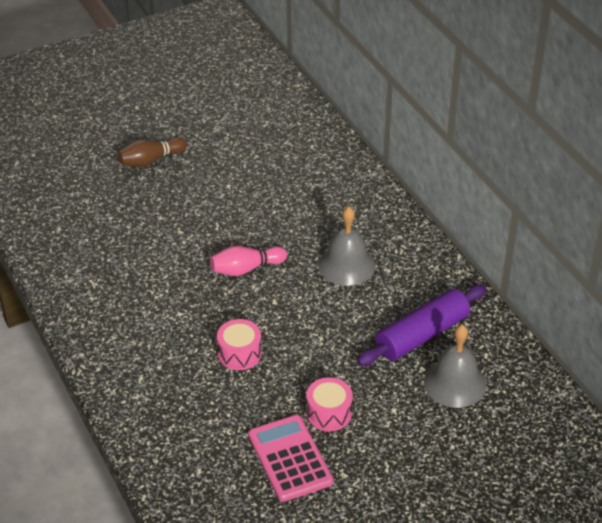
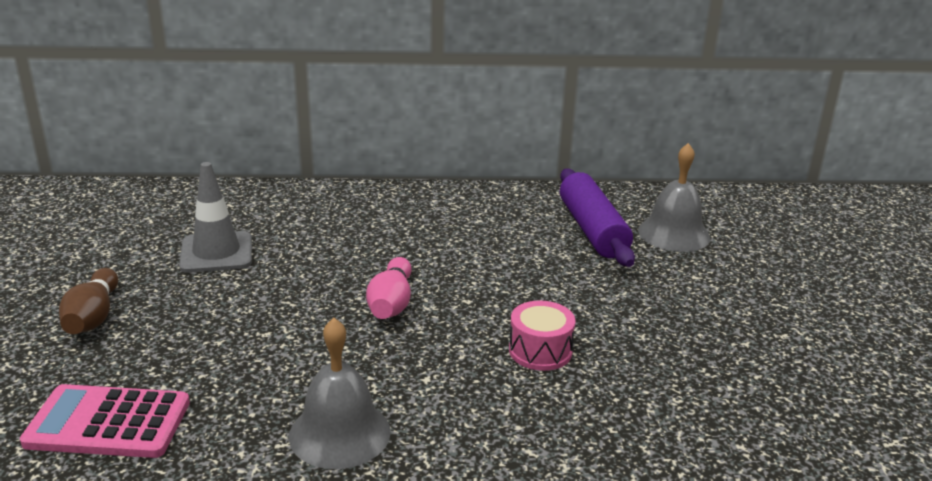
camera: 65 degrees left, 15 degrees down
(248, 170) = (216, 253): none -> grey traffic cone
(290, 459) = (745, 365): pink calculator -> pink calculator (108, 423)
(329, 413) = (681, 317): pink drum -> none
(346, 265) = (449, 239): grey bell -> grey bell (340, 433)

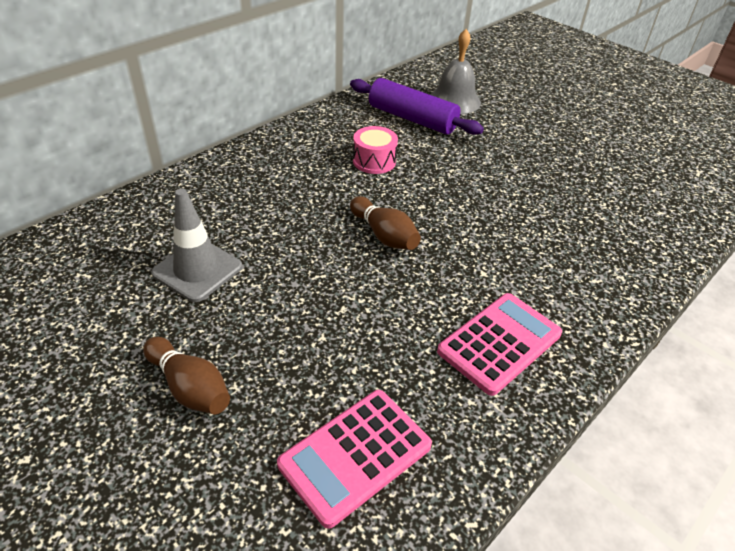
camera: 45 degrees left, 15 degrees up
(340, 433) = (499, 343): grey bell -> pink calculator
(391, 303) = (384, 235): pink bowling pin -> brown bowling pin
(540, 351) = (508, 215): pink drum -> pink drum (374, 161)

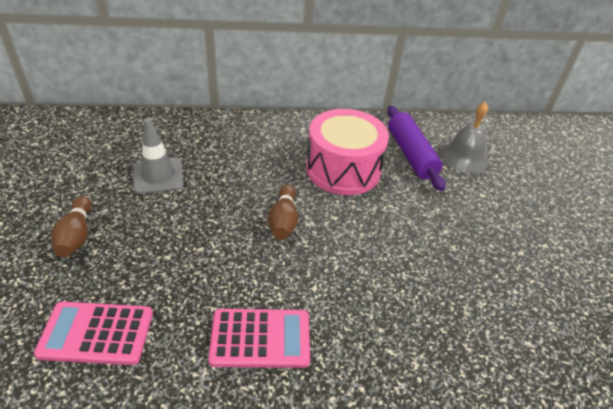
camera: 40 degrees right, 0 degrees up
(374, 161) = (343, 169): pink drum -> pink drum, size x2.09

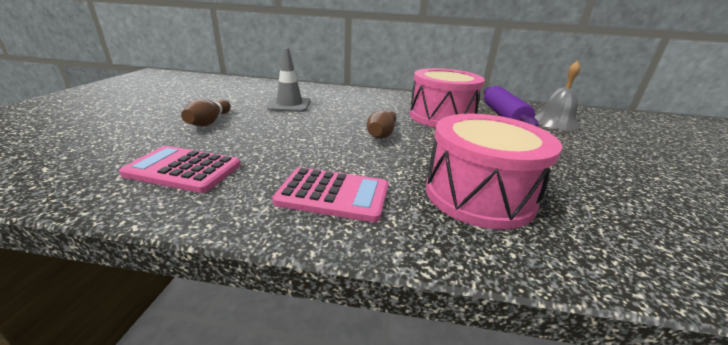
camera: 15 degrees right, 15 degrees down
(390, 308) = (479, 195): none -> pink drum

